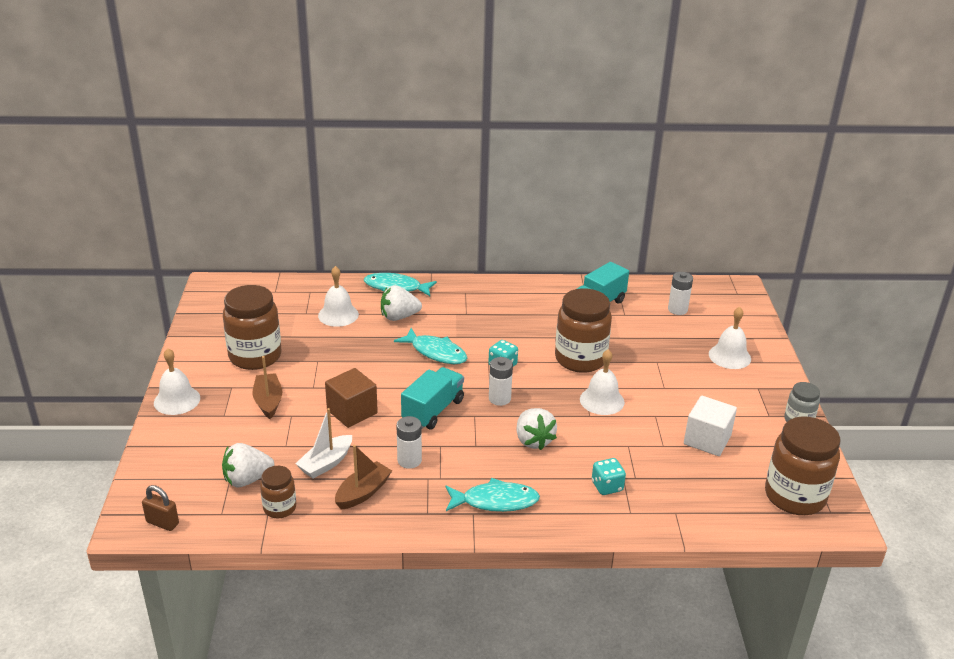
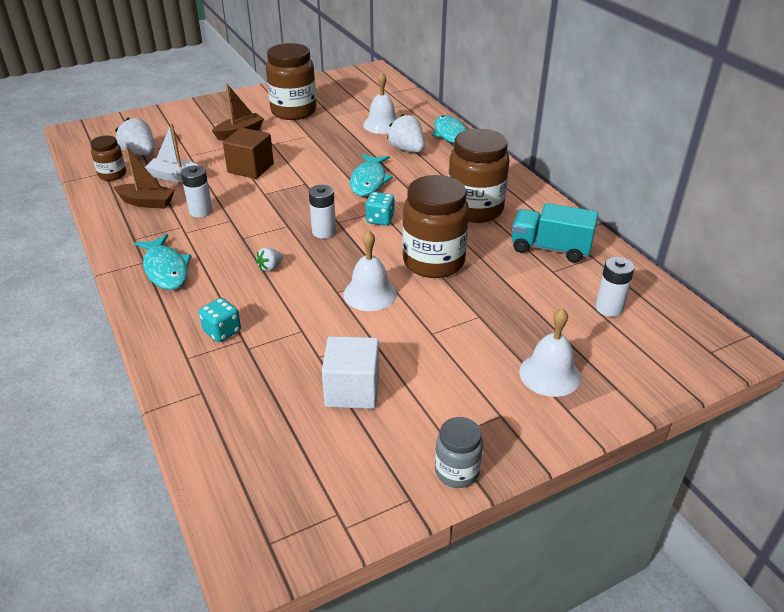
camera: 65 degrees right, 5 degrees up
(162, 523) = (79, 140): brown padlock -> none
(177, 400) = (217, 103): white bell -> none
(433, 411) = (279, 203): turquoise truck -> none
(533, 440) = (270, 267): white strawberry -> white strawberry, size x0.53
(794, 496) = (283, 497): brown jar -> brown jar (475, 209)

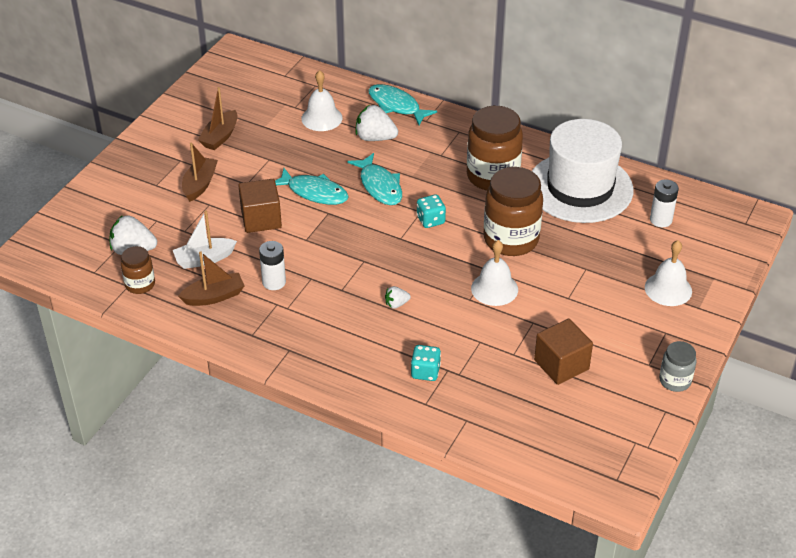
camera: 35 degrees left, 5 degrees up
(165, 269) = (316, 347): turquoise fish -> turquoise fish (314, 192)
(270, 267) = (396, 304): white strawberry -> white strawberry turned 60 degrees clockwise
(293, 111) = (220, 137): brown jar -> brown boat
(324, 232) = (400, 252): white battery -> none
(352, 390) = (561, 365): white cube -> brown cube
(550, 248) = (580, 187): turquoise truck -> white hat

